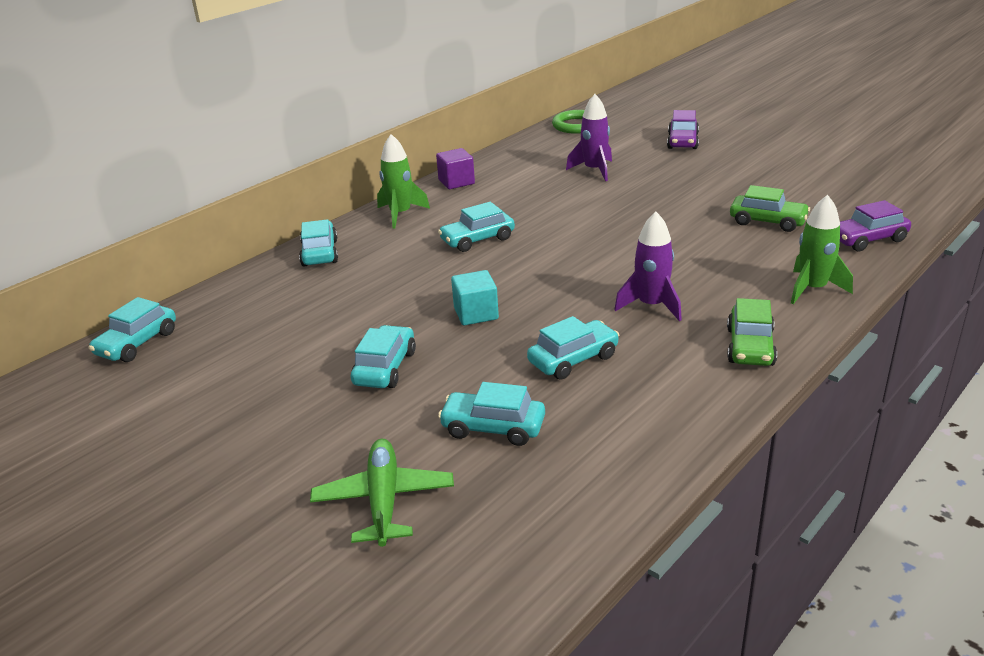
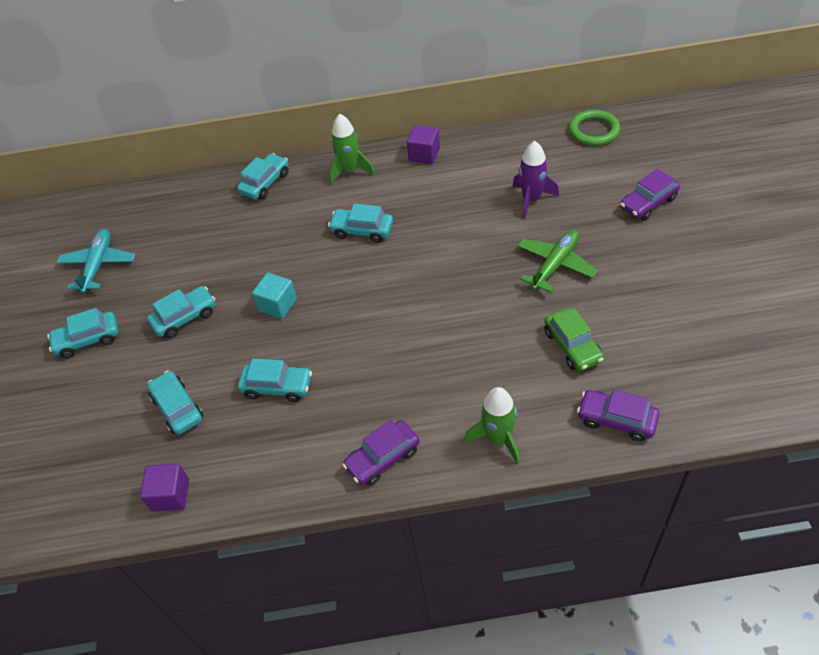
camera: 45 degrees right, 20 degrees up
(137, 343) = (107, 208): turquoise car -> turquoise car (88, 340)
(199, 385) = (98, 265): none -> turquoise plane
(384, 500) = (81, 418): green plane -> green plane (555, 265)
(601, 487) = (170, 495): none -> purple cube
(651, 306) = (378, 374): purple rocket -> none
(750, 347) = (382, 458): green car -> purple car

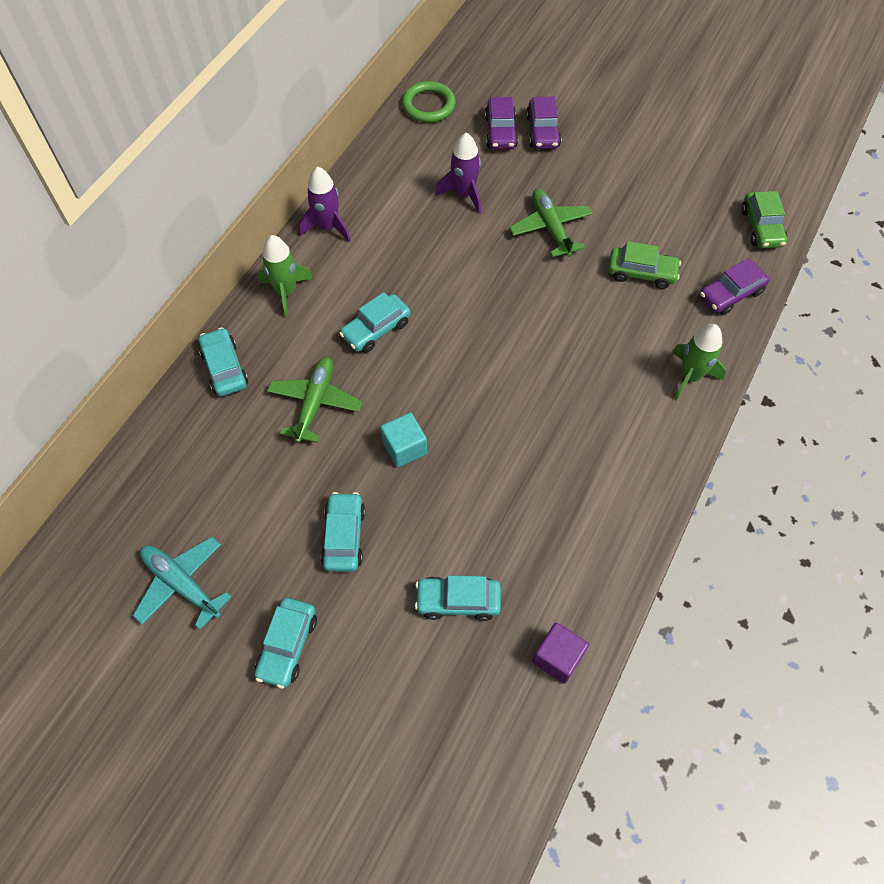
camera: 60 degrees left, 10 degrees up
(275, 239) = (315, 403): none -> green plane
(277, 387) = (504, 502): turquoise car -> none
(382, 458) = (647, 466): purple car -> purple car (500, 132)
(424, 154) = (327, 227): purple cube -> purple rocket
(720, 401) = (761, 227): none -> green car

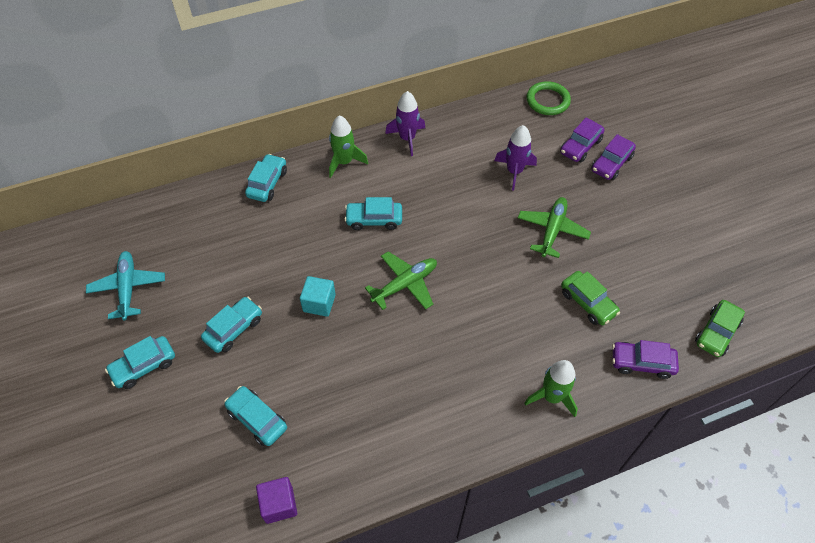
camera: 40 degrees right, 5 degrees down
(315, 403) = (296, 239): green plane -> green plane (405, 284)

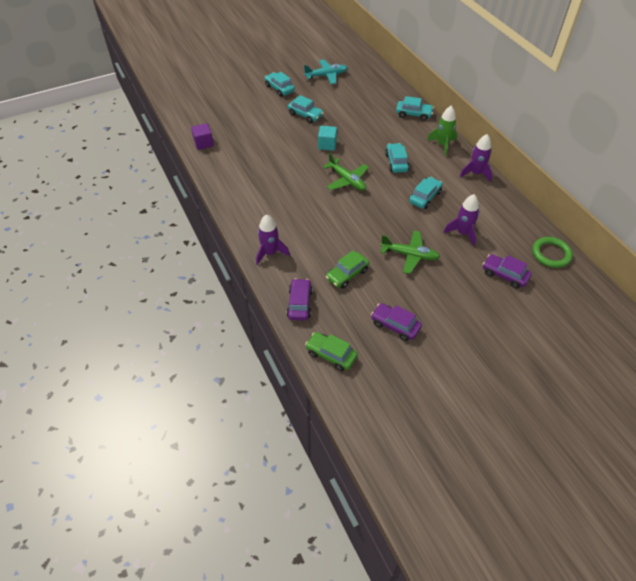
camera: 85 degrees right, 5 degrees down
(257, 419) = (250, 130): turquoise car -> turquoise car (425, 197)
(552, 397) = (270, 253): green rocket -> purple rocket
(611, 163) = (492, 295): purple car -> purple car (395, 325)

